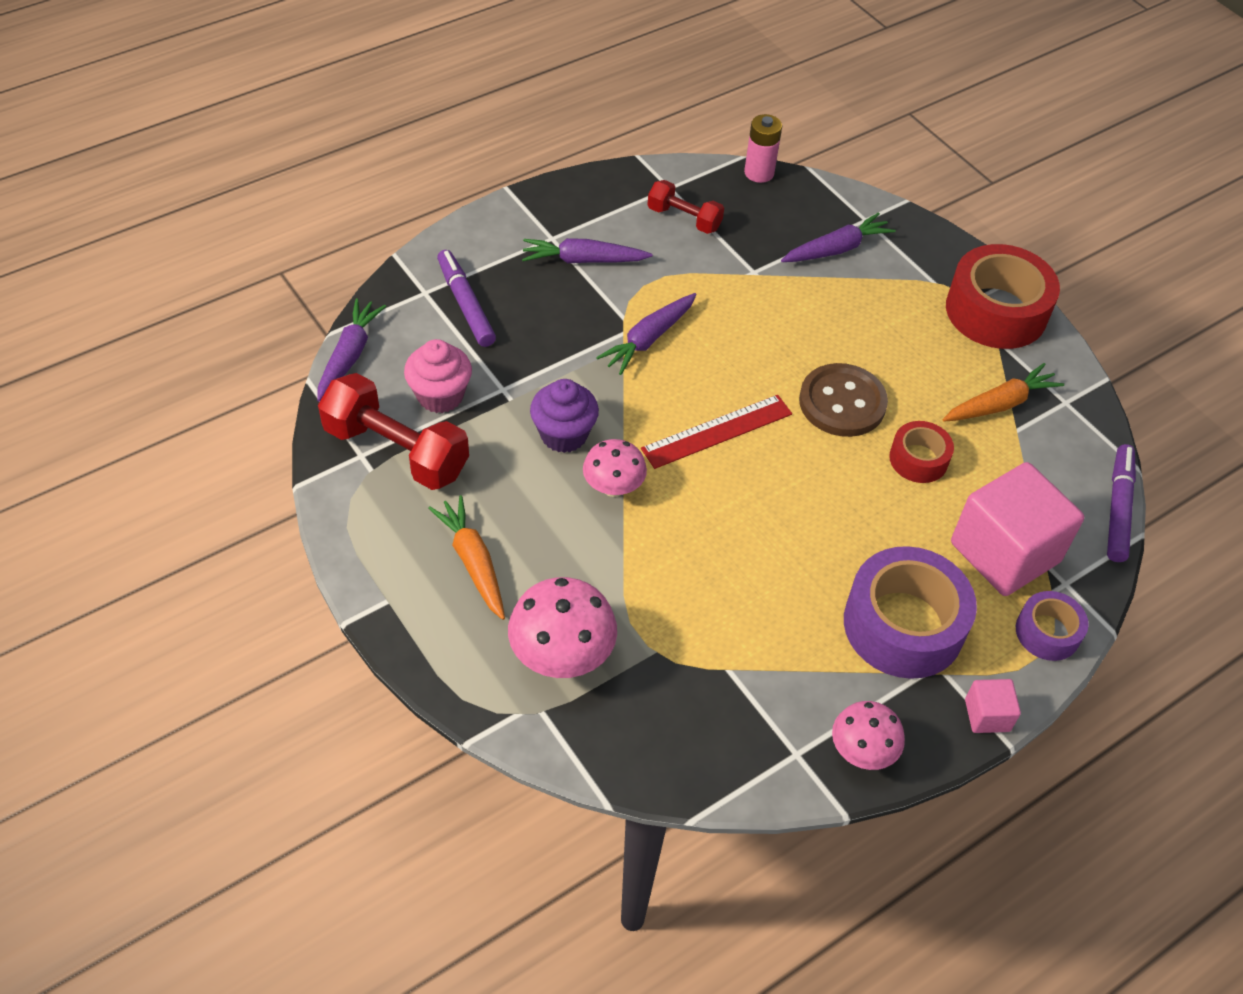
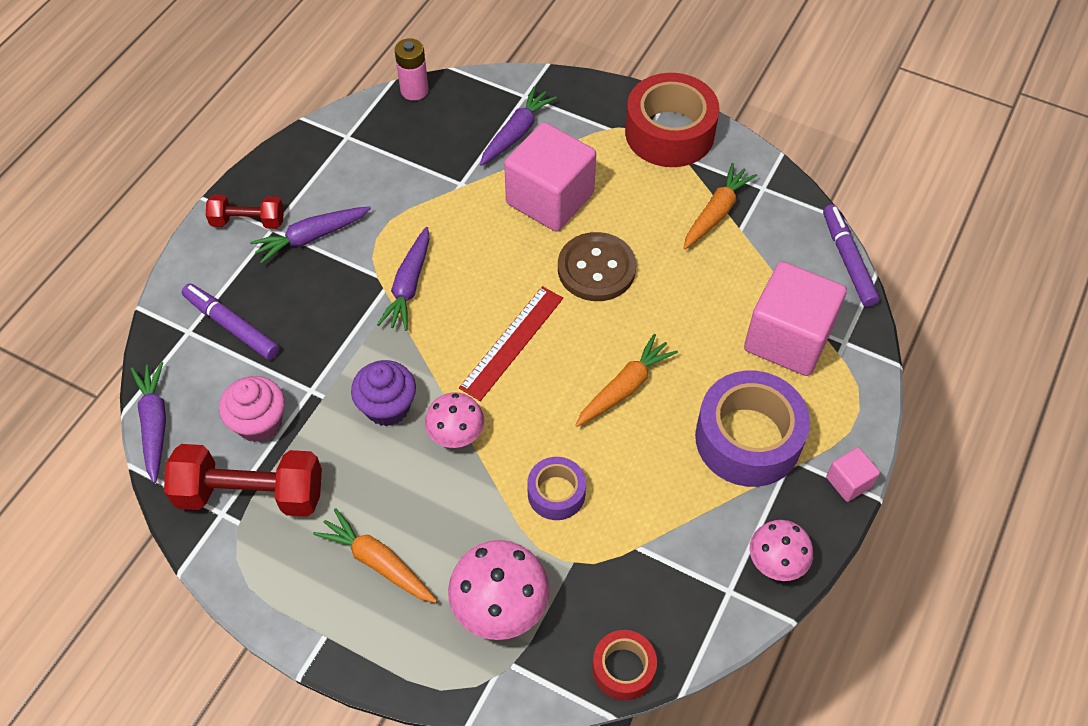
camera: 25 degrees left, 5 degrees up
(684, 219) = (375, 160): red dumbbell -> red dumbbell (248, 221)
(804, 521) = (624, 387): none -> orange carrot
(834, 320) = (550, 198): none -> pink cube
(918, 459) = (681, 290): red tape -> red tape (623, 669)
(1047, 632) = (854, 390): purple tape -> purple tape (556, 493)

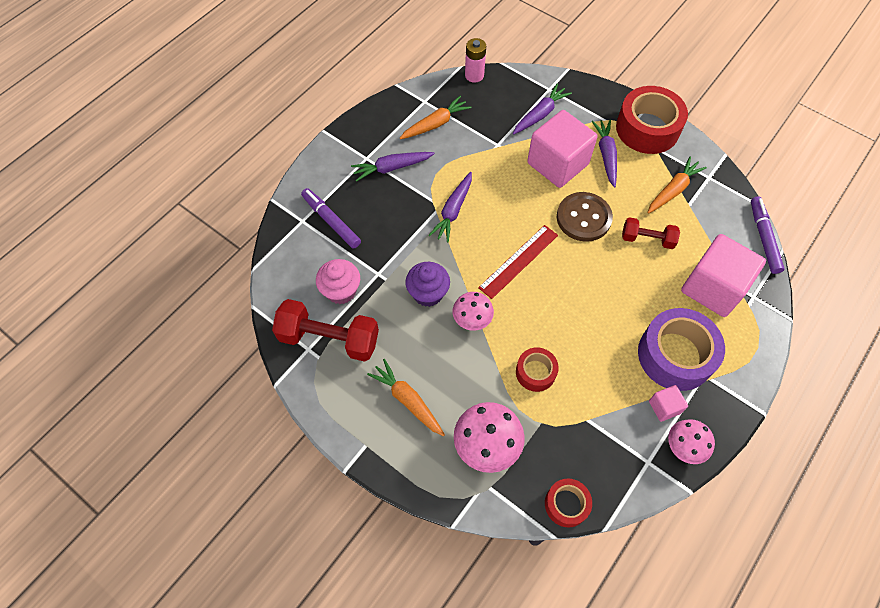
camera: 10 degrees right, 5 degrees up
(154, 424) = (272, 281): purple carrot -> purple carrot (606, 155)
(248, 221) = (351, 151): red dumbbell -> red dumbbell (647, 239)
(556, 493) = (535, 372): purple tape -> red tape
(624, 387) = (592, 305): orange carrot -> orange carrot (435, 124)
(848, 482) = (743, 398): pink cube -> pink cube (664, 407)

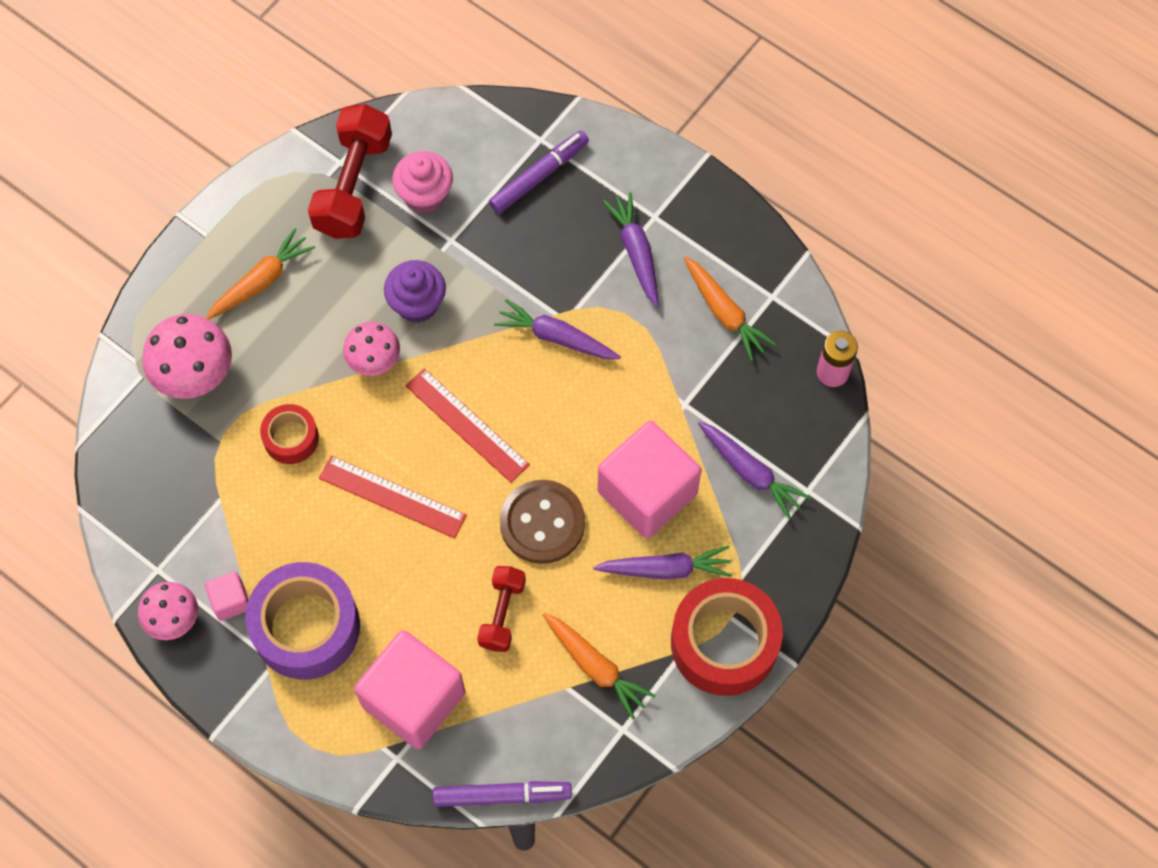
camera: 90 degrees right, 5 degrees up
(566, 504) = (112, 464): red tape -> none
(574, 304) = (392, 497): none -> red ruler

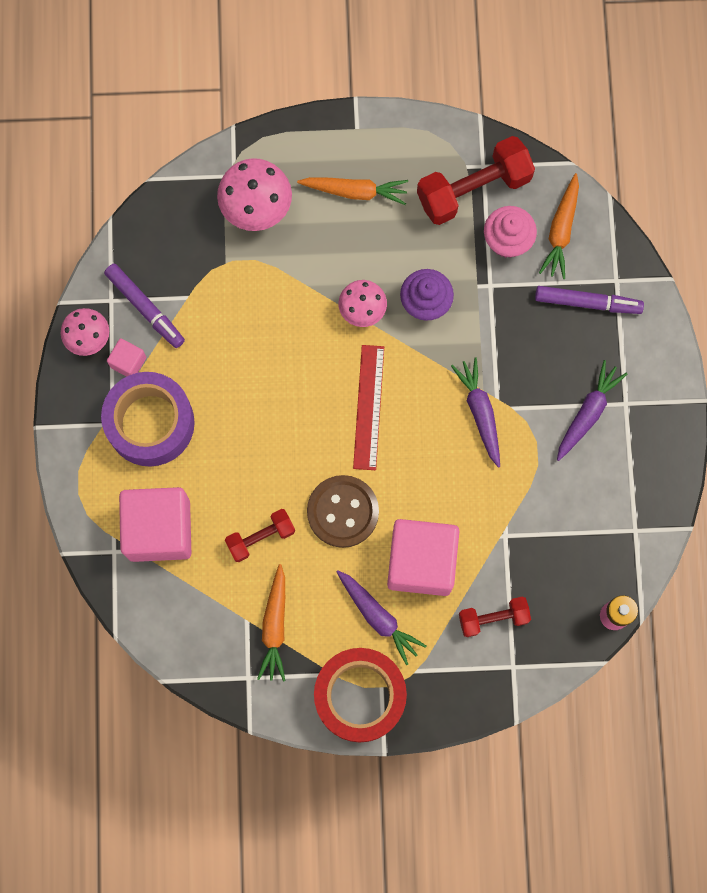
camera: 50 degrees right, 10 degrees up
(291, 438) = (265, 305): red tape -> none
(392, 497) = (280, 402): red ruler -> none
(502, 795) = (143, 637): purple marker -> purple marker (145, 308)
(724, 313) = (595, 508): orange carrot -> orange carrot (561, 231)
(750, 472) = (493, 618): purple carrot -> red dumbbell

